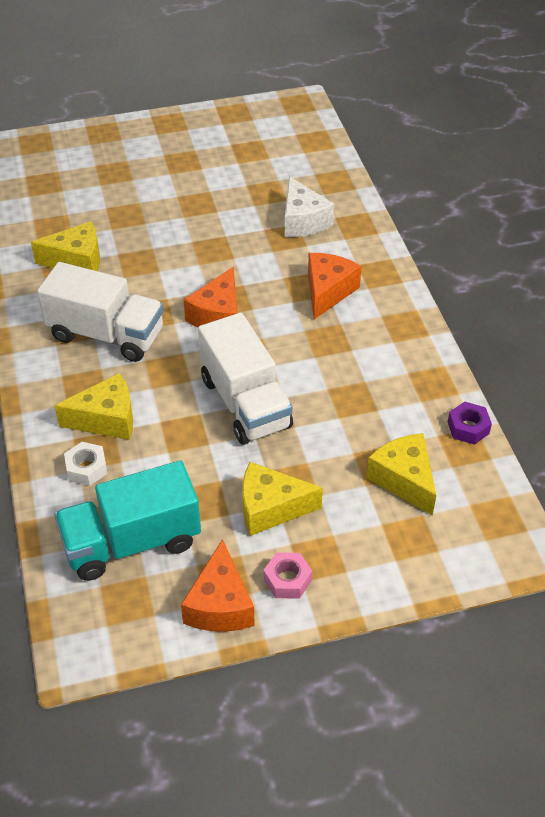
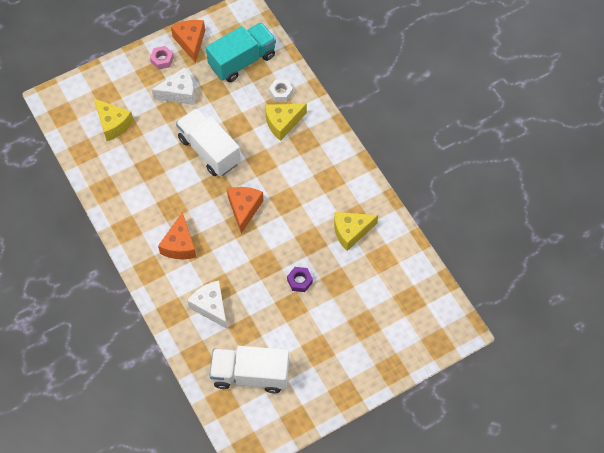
camera: 165 degrees right, 15 degrees up
(106, 335) = (306, 178): white truck -> white truck (250, 375)
(270, 508) = (179, 93): yellow cheese -> white cheese
(468, 428) = (81, 163): purple nut -> purple nut (299, 281)

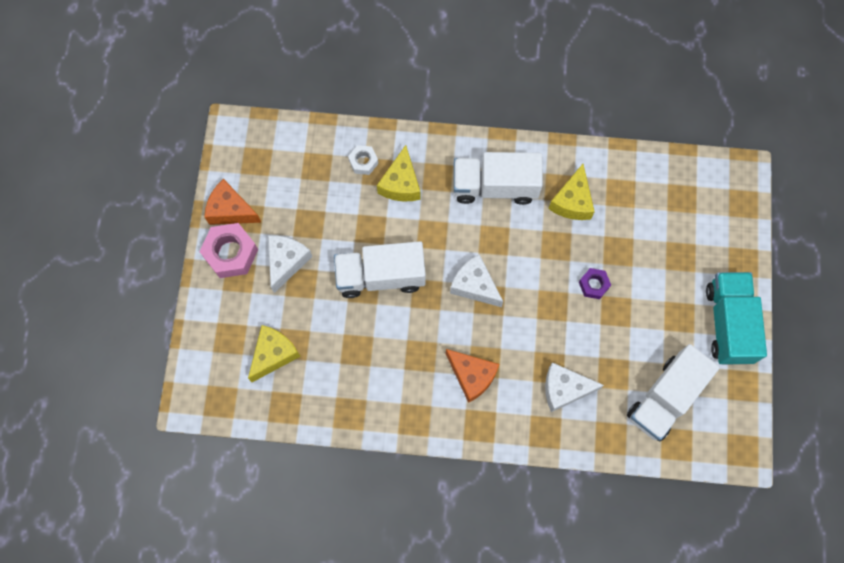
camera: 55 degrees left, 10 degrees up
(113, 124) = (273, 354): yellow cheese -> yellow cheese turned 45 degrees counterclockwise
(162, 60) = (231, 253): pink nut -> pink nut, size x1.79
(242, 61) = (295, 174): turquoise truck -> turquoise truck (728, 323)
(244, 209) = (474, 285): orange cheese -> white cheese
(324, 178) = (495, 186): none -> white truck

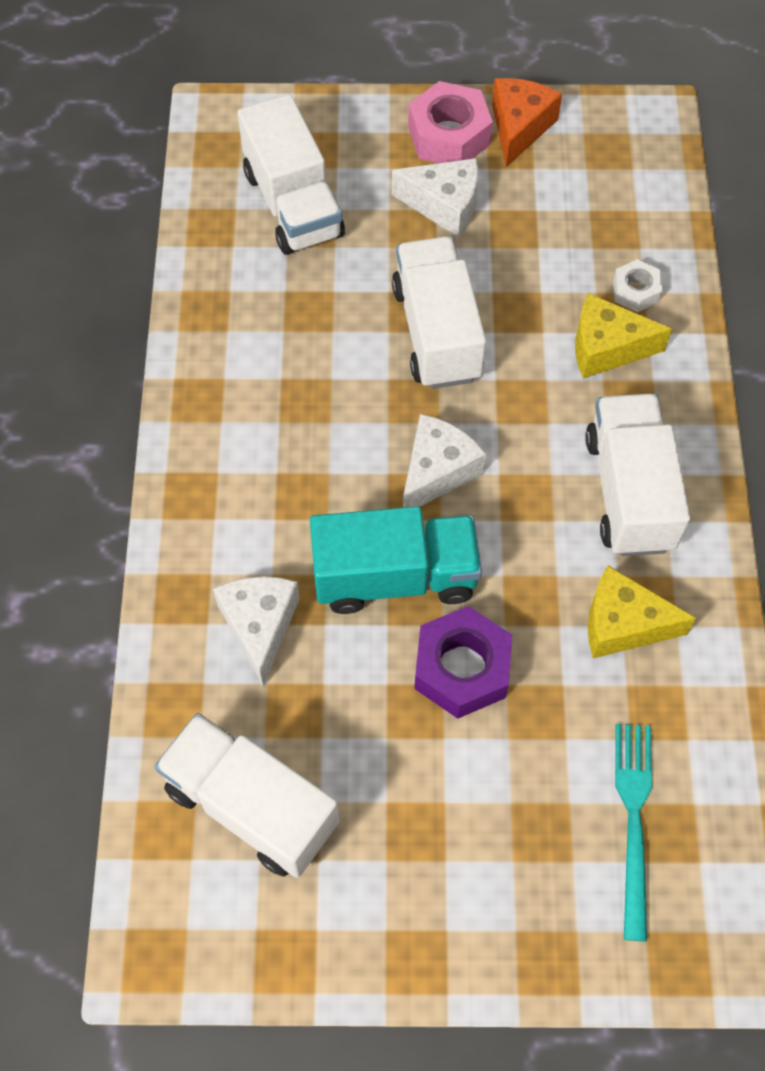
camera: 85 degrees right, 10 degrees down
(273, 354) = (293, 204): yellow cheese -> white truck
(472, 376) = (275, 477): orange cheese -> none
(593, 285) = (462, 668): purple nut -> purple nut, size x1.79
(675, 213) = (633, 820): none -> turquoise fork
(728, 323) = (411, 930): turquoise truck -> turquoise truck (395, 576)

